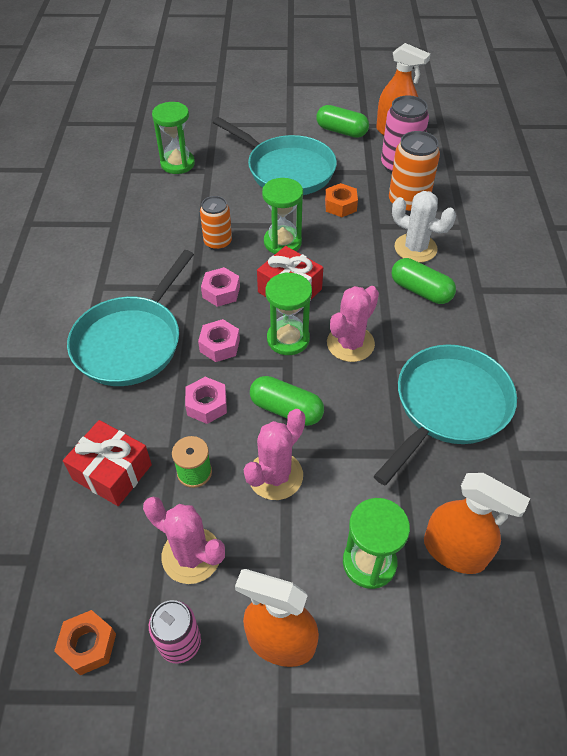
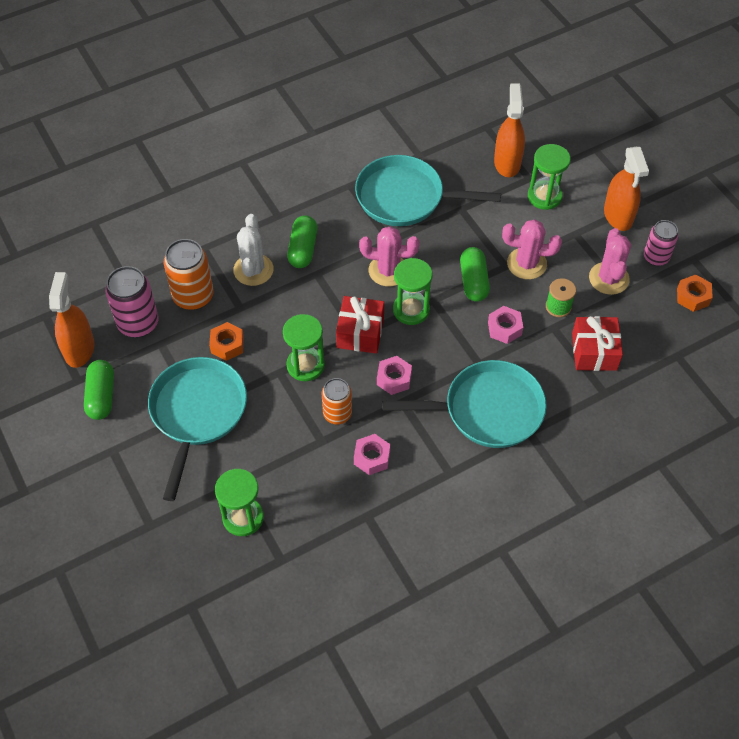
camera: 120 degrees left, 5 degrees up
(219, 345) = (448, 349): pink nut -> pink nut (372, 457)

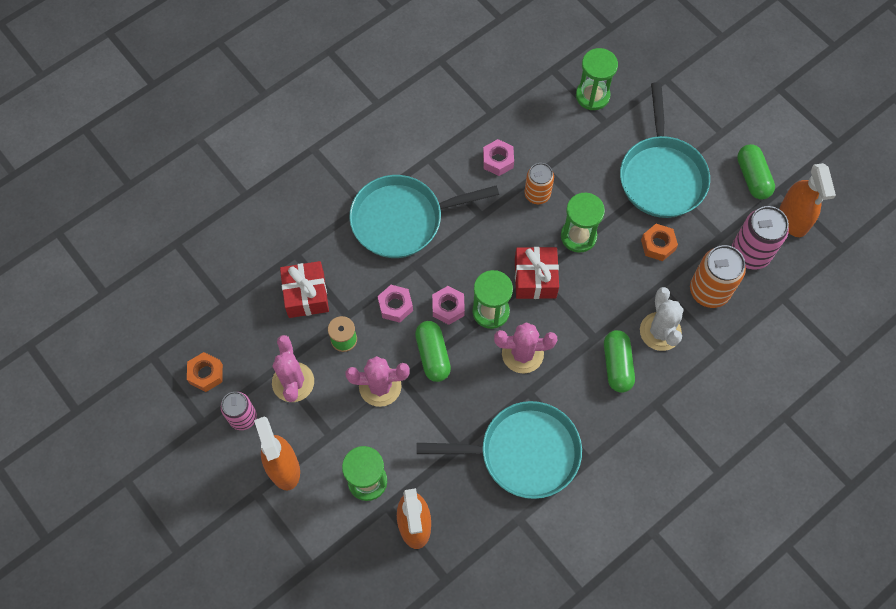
camera: 170 degrees right, 10 degrees up
(394, 379) = (493, 236): pink nut -> pink nut (448, 307)

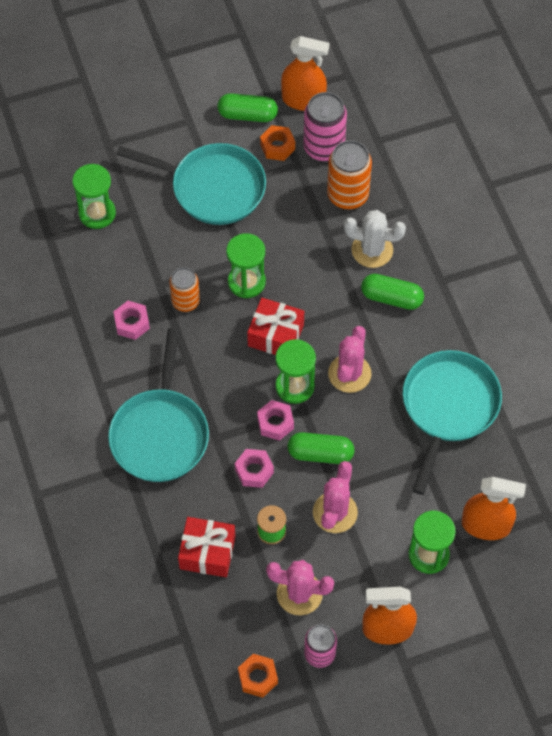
camera: 70 degrees left, 5 degrees down
(658, 245) = (284, 218): orange nut -> orange nut (277, 146)

